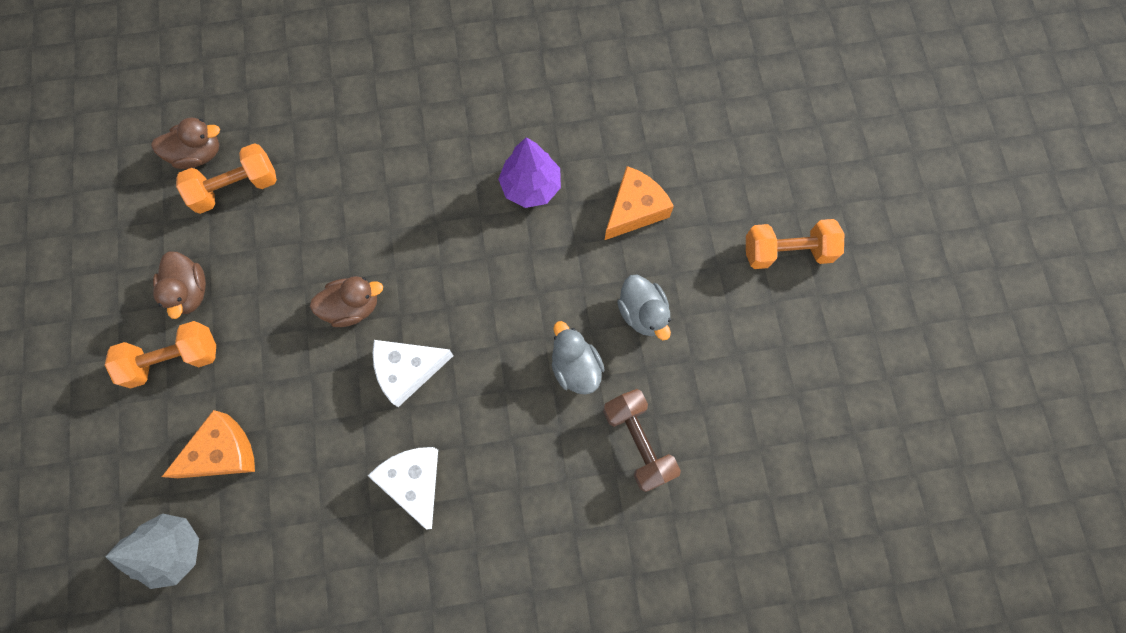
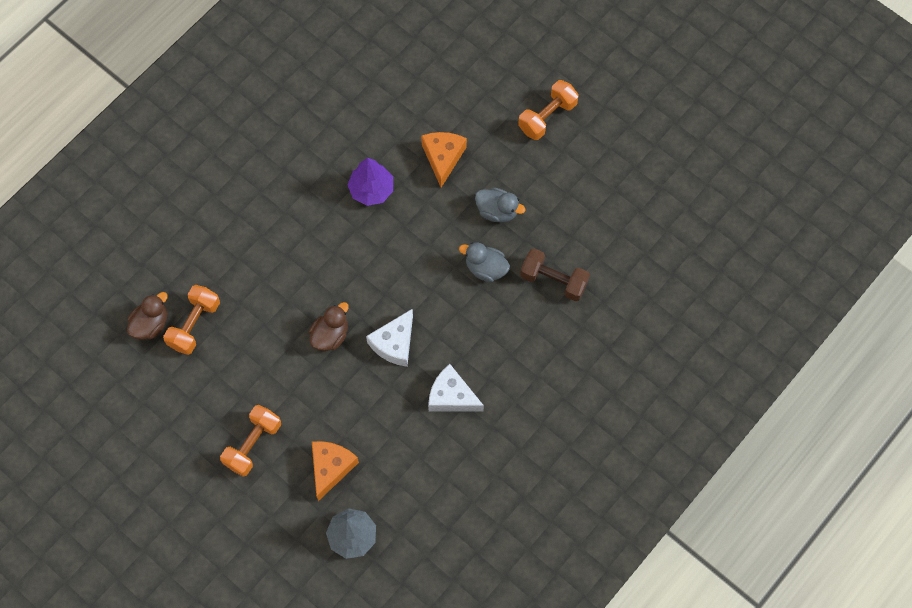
camera: 40 degrees left, 5 degrees down
(190, 291) = (225, 402): brown duck -> none

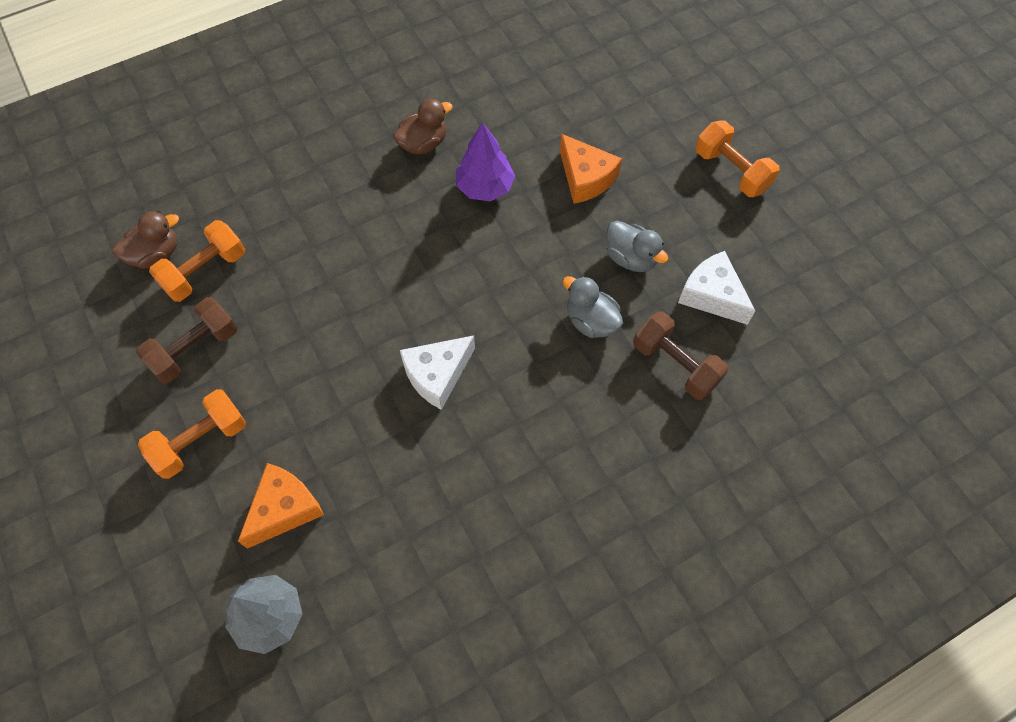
camera: 20 degrees right, 5 degrees down
(216, 383) = (195, 349): none -> brown dumbbell
(330, 335) = (361, 338): brown duck -> brown duck (423, 144)
(443, 158) = (585, 178): orange cheese -> orange cheese turned 120 degrees clockwise
(451, 396) = (484, 469): white cheese -> white cheese (712, 295)
(547, 117) = (731, 171): orange dumbbell -> orange dumbbell turned 75 degrees clockwise

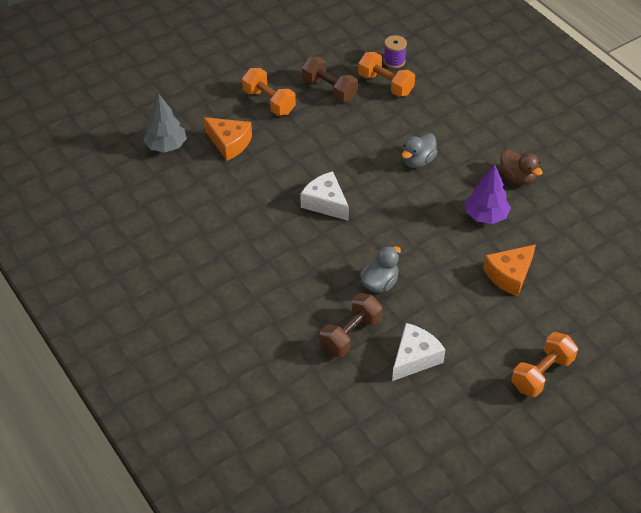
camera: 85 degrees right, 15 degrees down
(155, 254) = (394, 61): brown duck -> purple spool
(631, 258) = (439, 306): grey duck -> grey duck (417, 161)

